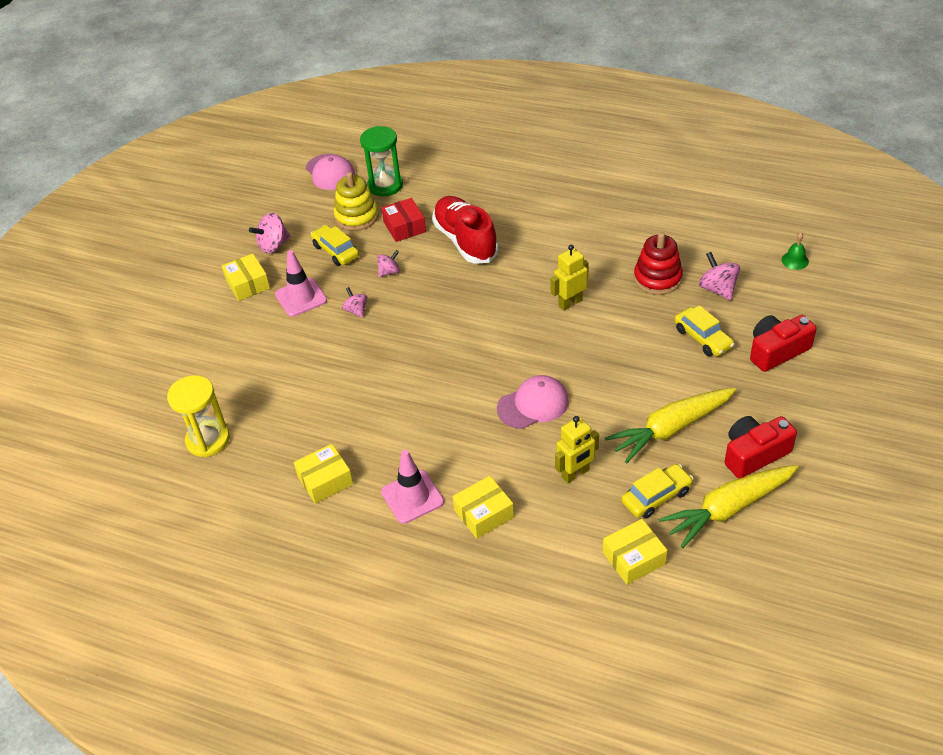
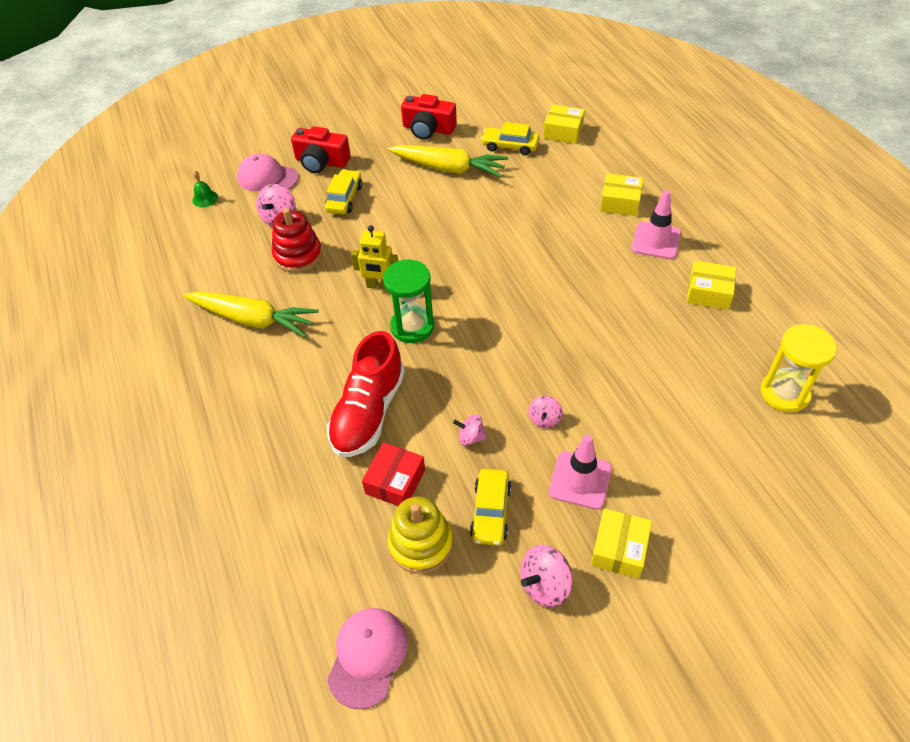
camera: 135 degrees left, 5 degrees up
(273, 245) = (545, 585): pink spinning top -> pink spinning top turned 135 degrees clockwise
(385, 185) = (342, 565): green hourglass -> green hourglass (412, 326)
(533, 405) = (507, 238): pink cap -> pink cap (267, 177)
(575, 474) = (537, 185): yellow robot -> none
(728, 509) = (482, 118): yellow carrot -> yellow carrot (253, 319)

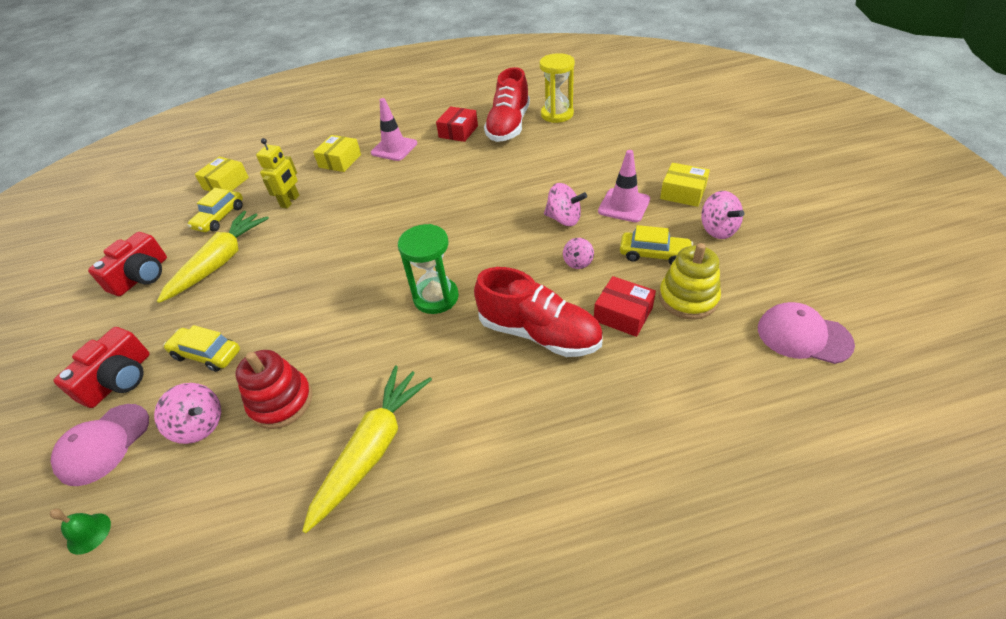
camera: 80 degrees left, 5 degrees down
(379, 286) = (368, 322): yellow robot -> yellow robot (290, 201)
(544, 419) = (564, 219): pink spinning top -> pink spinning top, size x1.56
(708, 293) = (458, 131): yellow box -> red box
(737, 342) = (508, 126): none -> red shoe

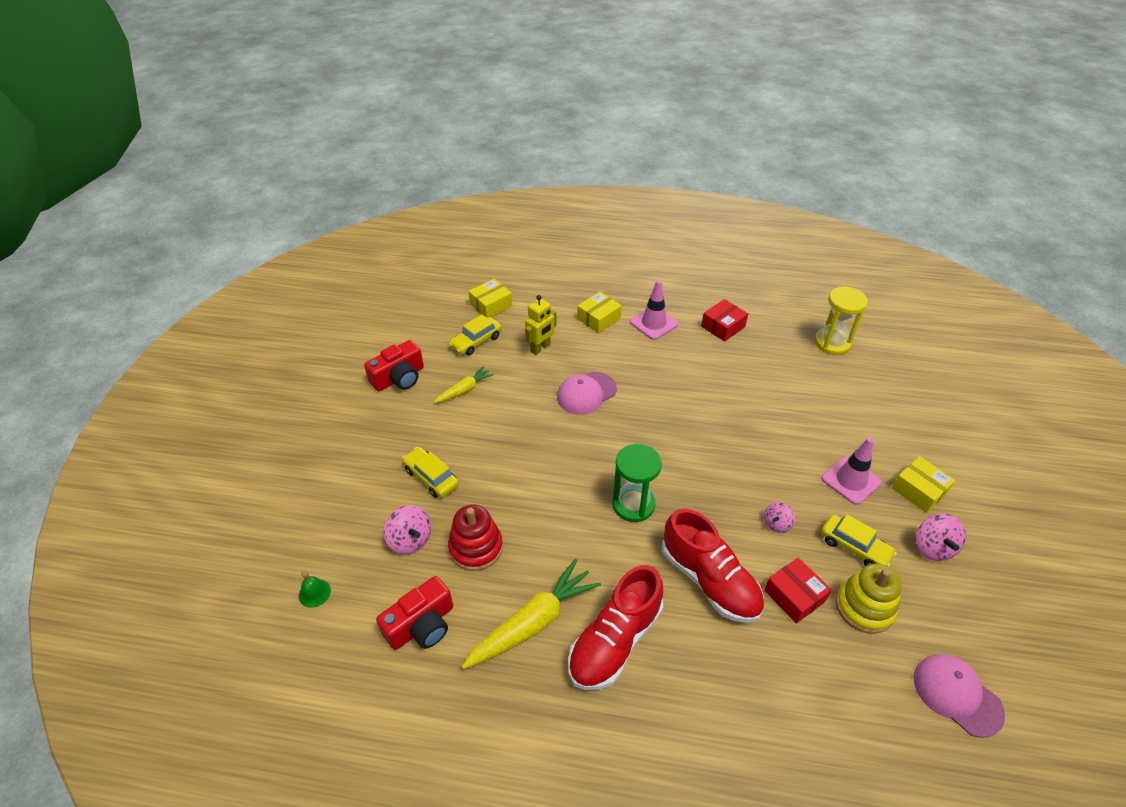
camera: 20 degrees right, 0 degrees up
(103, 444) = (339, 524): pink cap -> pink cap (586, 393)
(119, 379) = (361, 471): red camera -> red camera (421, 625)
(220, 262) = (464, 390): yellow carrot -> yellow carrot, size x0.56
(508, 126) = (776, 339): red shoe -> red shoe (614, 641)
(564, 219) = (784, 471): pink spinning top -> none

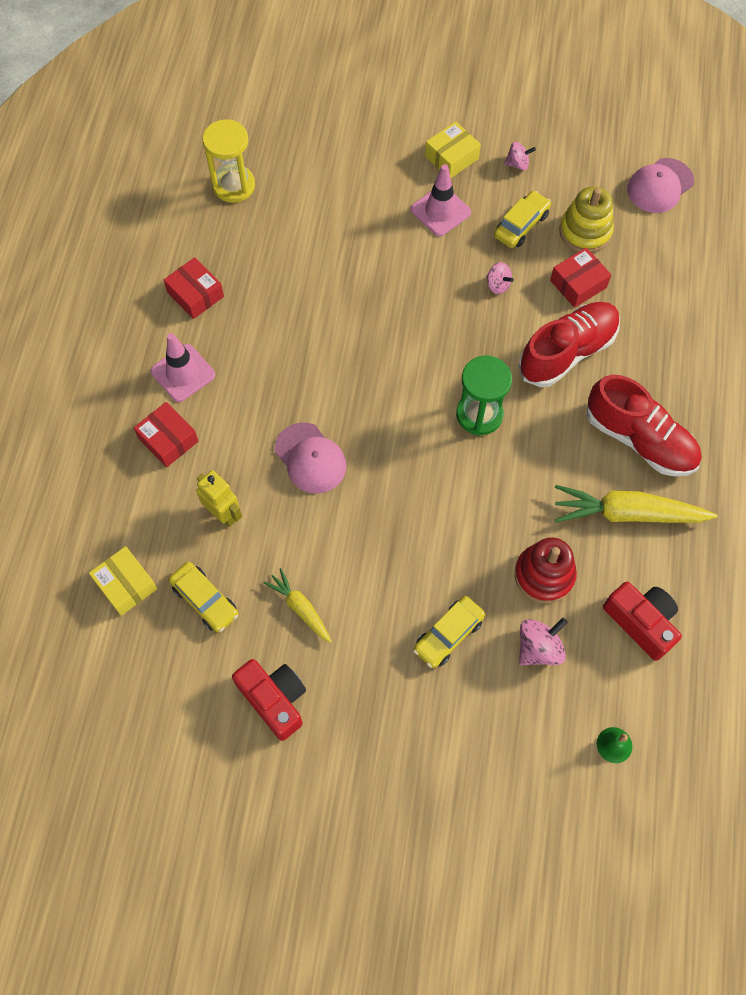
camera: 90 degrees left, 20 degrees up
(533, 622) = (627, 513): yellow carrot -> yellow carrot turned 45 degrees counterclockwise
(598, 319) = (168, 440): yellow box -> red box
(933, 547) = (517, 164): pink spinning top -> pink spinning top, size x0.64

